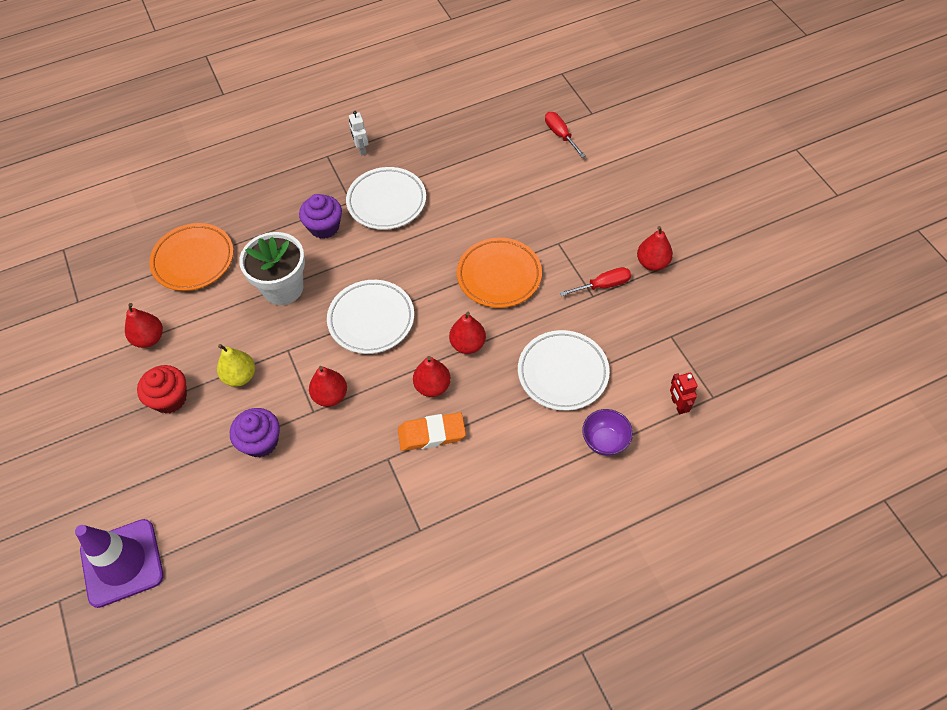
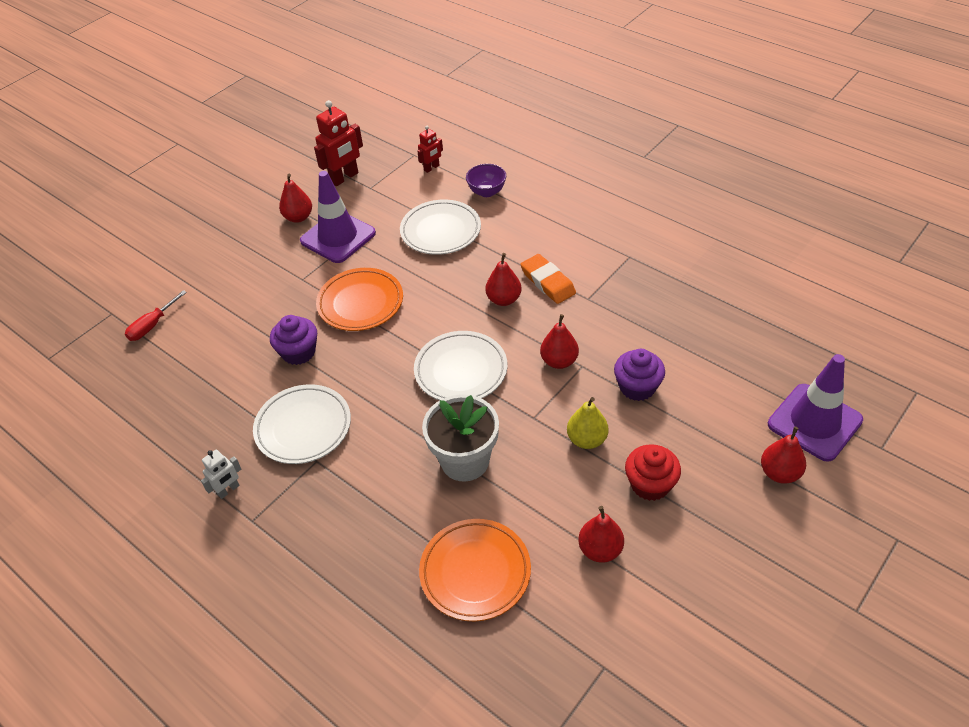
camera: 115 degrees left, 10 degrees down
(324, 227) = (364, 466): purple cupcake -> purple cupcake (298, 352)
(468, 344) = (448, 295): red pear -> red pear (779, 473)
(603, 285) = (338, 237): red screwdriver -> purple traffic cone
(700, 319) = (344, 178): none -> red robot

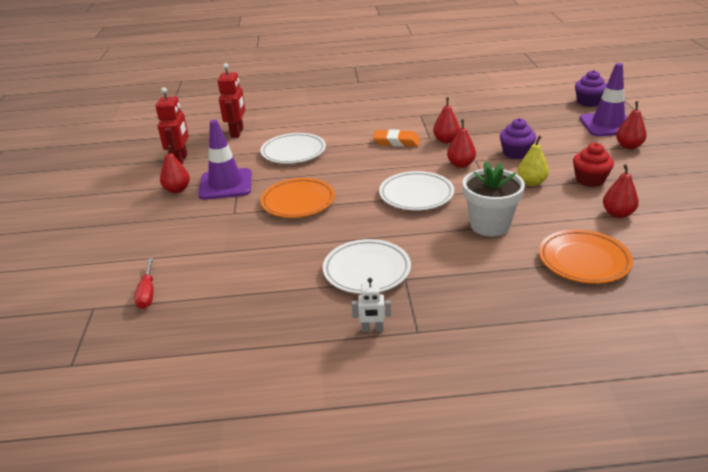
camera: 45 degrees left, 15 degrees down
(228, 490) = (372, 329): white robot -> white robot turned 90 degrees clockwise
(298, 352) = (296, 243): purple cupcake -> purple cupcake (588, 102)
(431, 168) = (237, 132): red robot -> red robot, size x1.77
(487, 192) = (293, 127): purple bowl -> none
(504, 299) = (385, 159): red pear -> red pear (446, 140)

